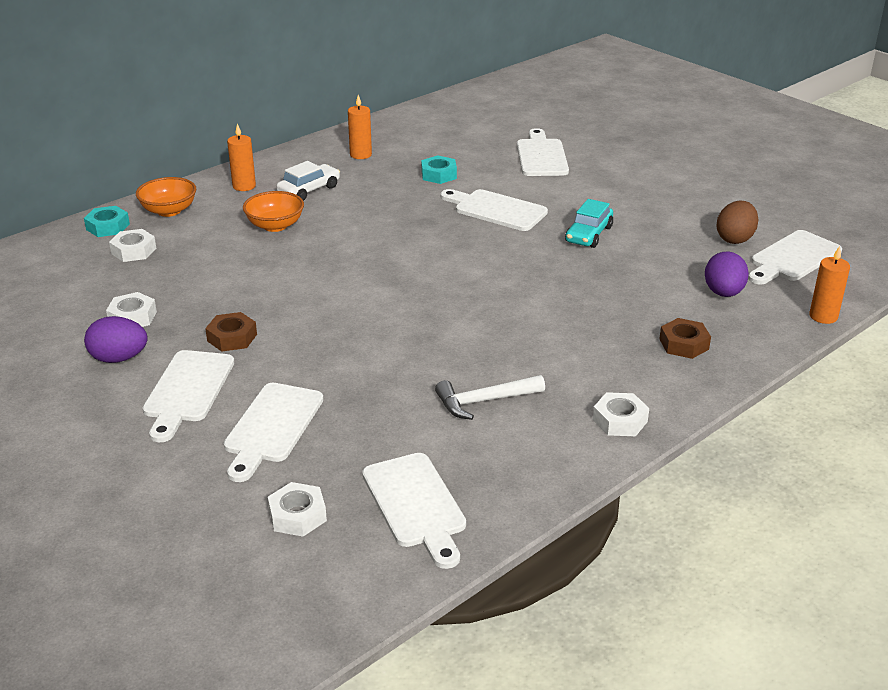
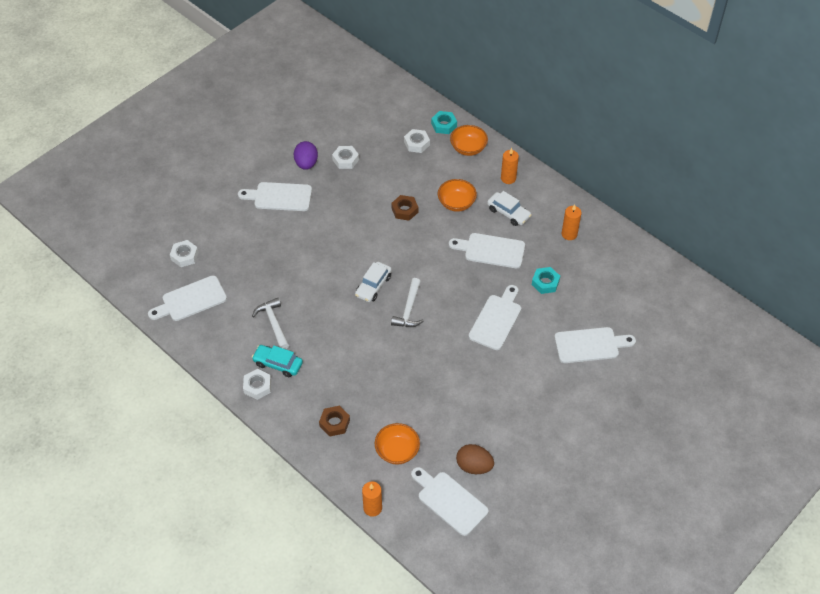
camera: 85 degrees right, 20 degrees up
(232, 337) = (328, 205): brown nut -> brown nut (404, 210)
(271, 427) = (250, 236): white cutting board -> white cutting board (491, 250)
(420, 300) = (373, 286): none -> white car
(471, 273) = (409, 310): none -> white hammer
(589, 234) = (468, 375): turquoise car -> turquoise car (278, 364)
(723, 293) = (397, 451): purple egg -> orange bowl

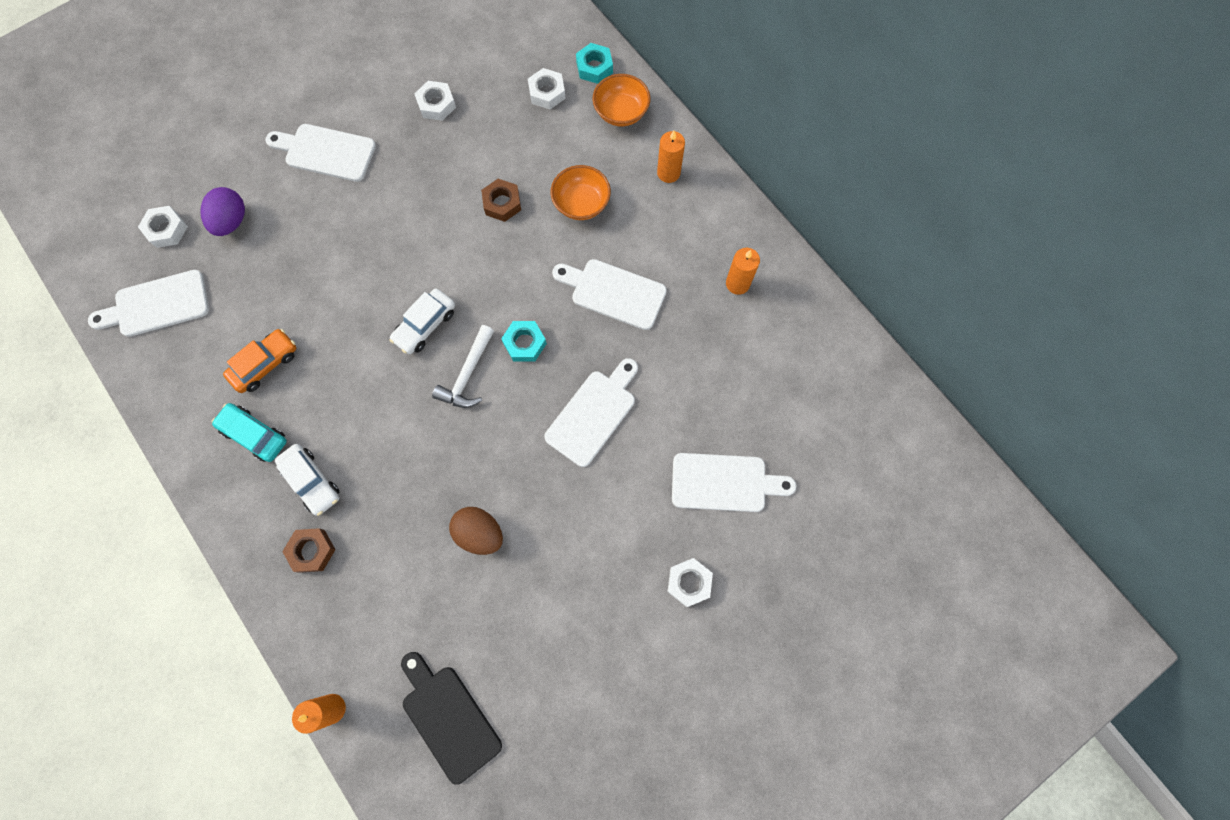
camera: 10 degrees right, 20 degrees up
(257, 386) = (216, 468): white nut -> white nut (689, 582)
(273, 323) = (265, 364): white hammer -> orange car
(306, 164) = (378, 102): purple egg -> purple egg (232, 221)
(397, 451) = (391, 616): orange bowl -> none
(450, 501) = (449, 718): white cutting board -> black cutting board
(474, 466) = (499, 664): brown egg -> brown egg (480, 533)
(508, 213) = (655, 232): white car -> white car (311, 481)
(545, 283) = (682, 362): turquoise nut -> turquoise nut (524, 343)

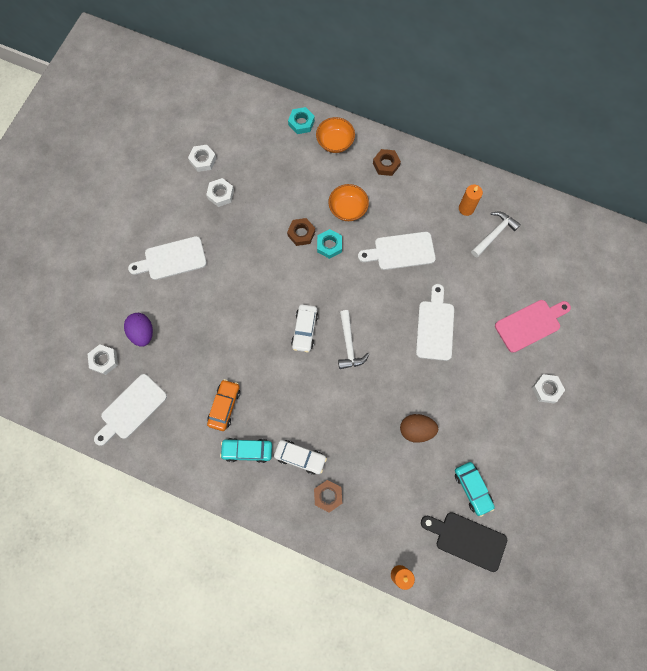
camera: 30 degrees left, 0 degrees up
(501, 655) = (472, 489): none -> turquoise car
(524, 343) = (369, 308): turquoise nut -> turquoise nut (329, 245)
(547, 92) = (283, 153): white nut -> white nut (203, 160)
(668, 173) = (386, 164): orange candle -> brown nut
(724, 483) = (530, 324): white cutting board -> pink cutting board
(754, 336) = (494, 233): none -> white hammer

